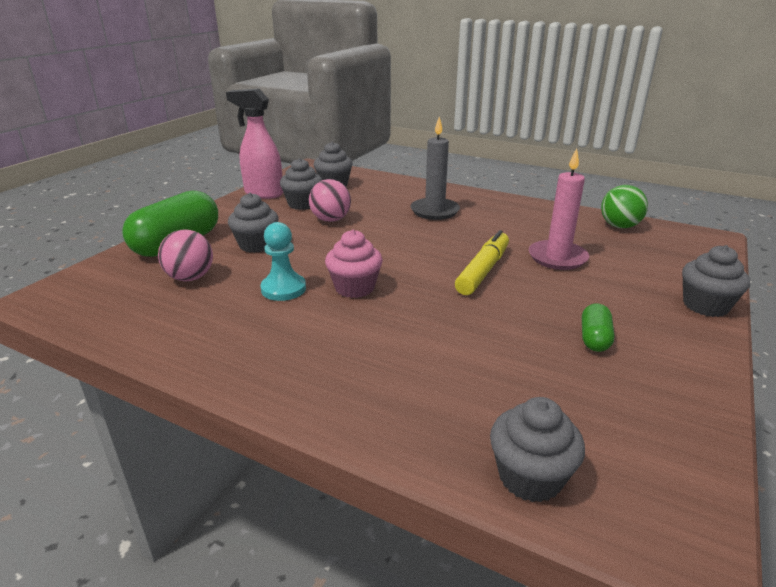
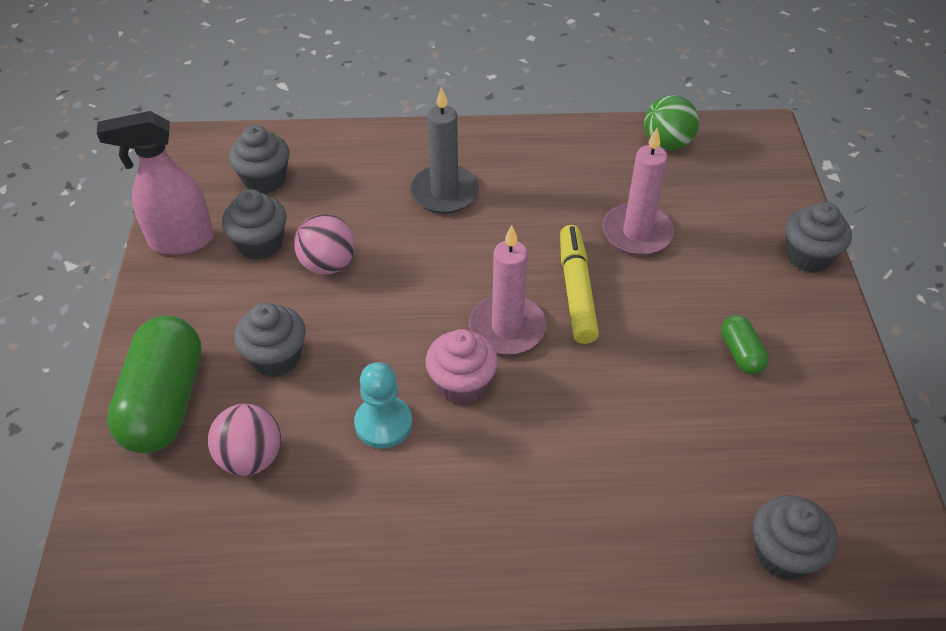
camera: 30 degrees left, 20 degrees up
(414, 273) = (507, 328): none -> pink candle

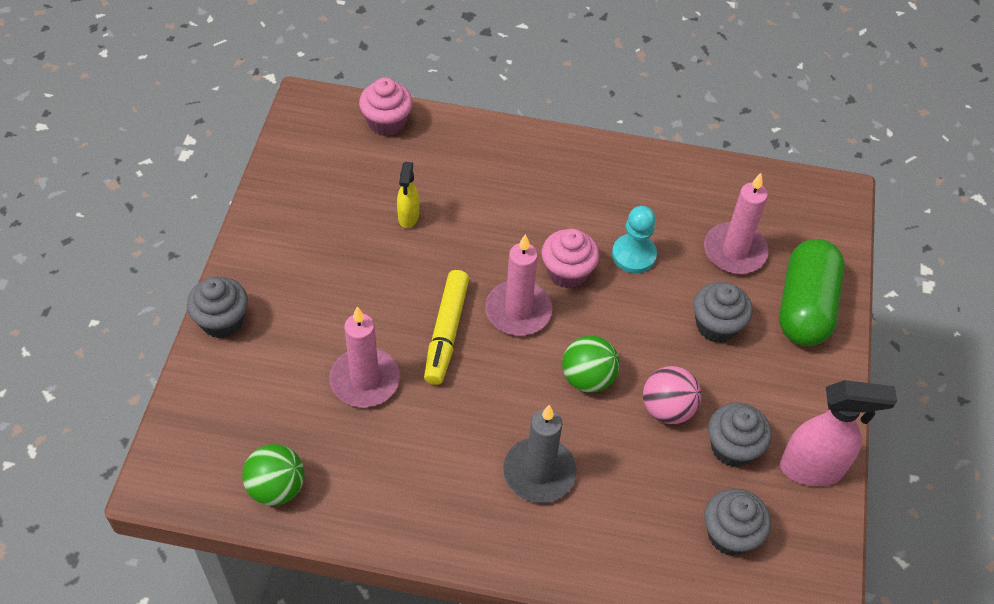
camera: 170 degrees left, 5 degrees up
(251, 457) = (734, 251): pink ball -> pink candle
(414, 276) = (588, 378): none -> green ball
(679, 412) = (408, 217): none -> yellow spray bottle
(741, 353) = (336, 249): green capsule -> none
(783, 553) = (387, 122): grey cupcake -> pink cupcake

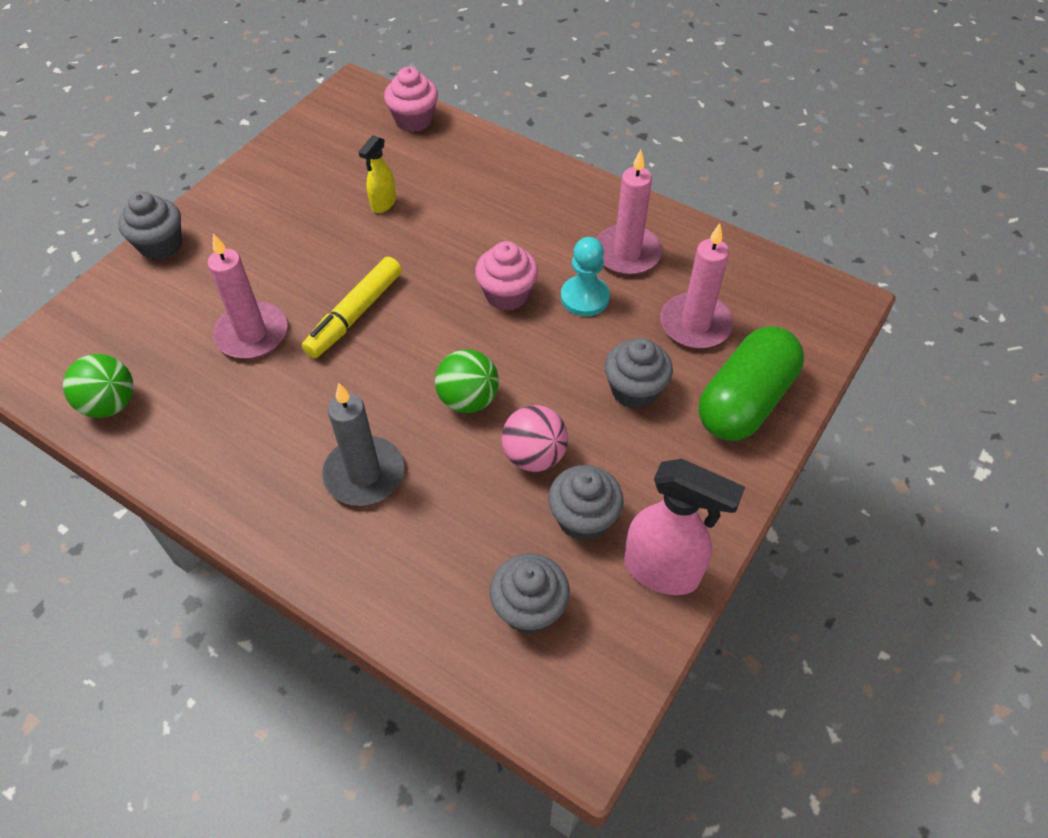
camera: 25 degrees right, 0 degrees up
(518, 311) = (436, 315): pink candle -> pink candle (627, 253)

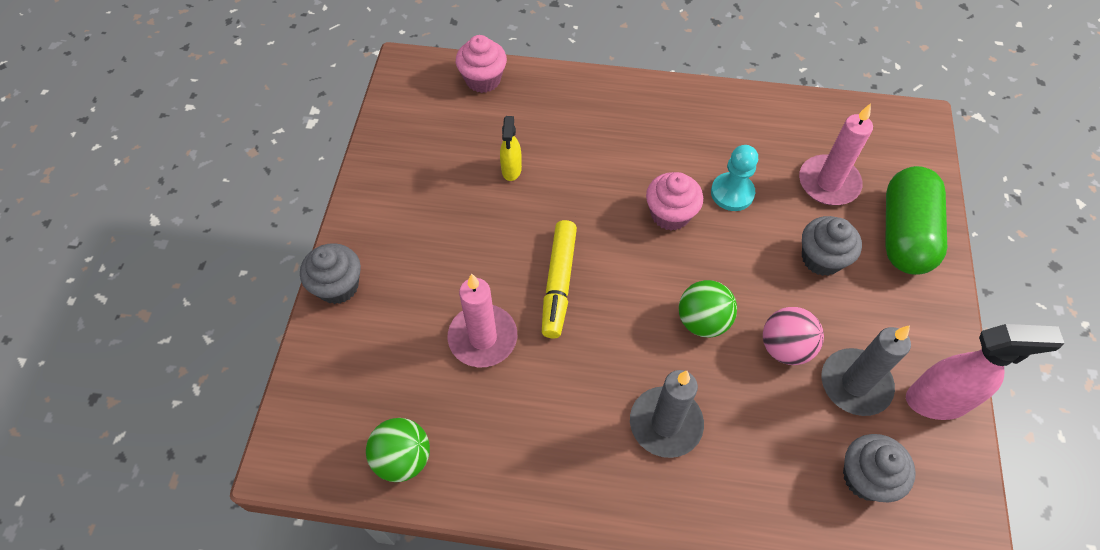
camera: 25 degrees left, 5 degrees up
(583, 518) = (855, 384): grey cupcake -> grey candle
(627, 253) = (738, 140): pink candle -> none

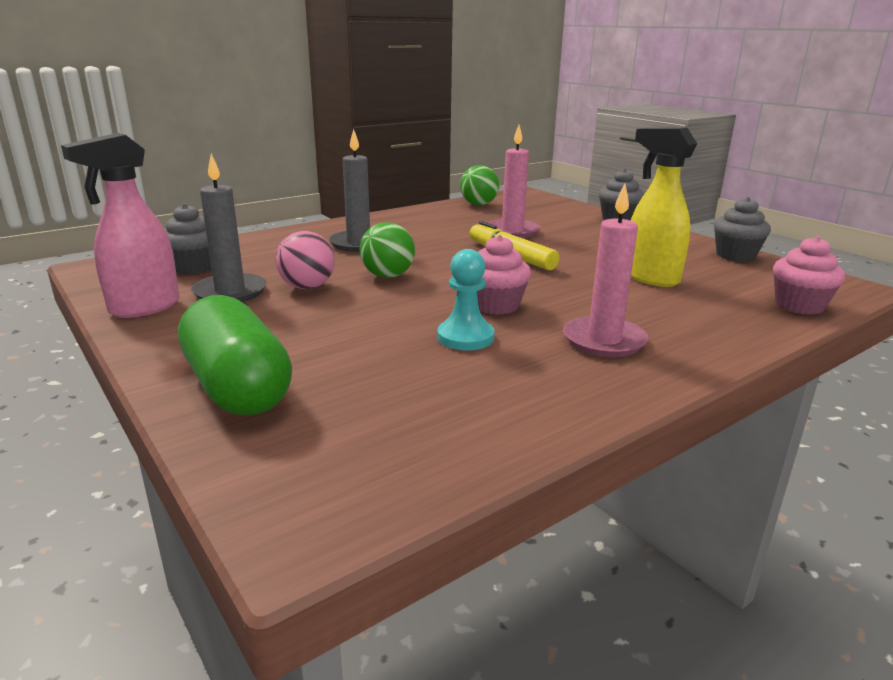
camera: 135 degrees right, 35 degrees down
(511, 170) = (650, 278): yellow spray bottle -> yellow spray bottle, size x1.80
(821, 258) = (322, 335): grey cupcake -> grey cupcake (735, 255)
(828, 183) = (373, 388): pink candle -> pink candle (604, 340)

